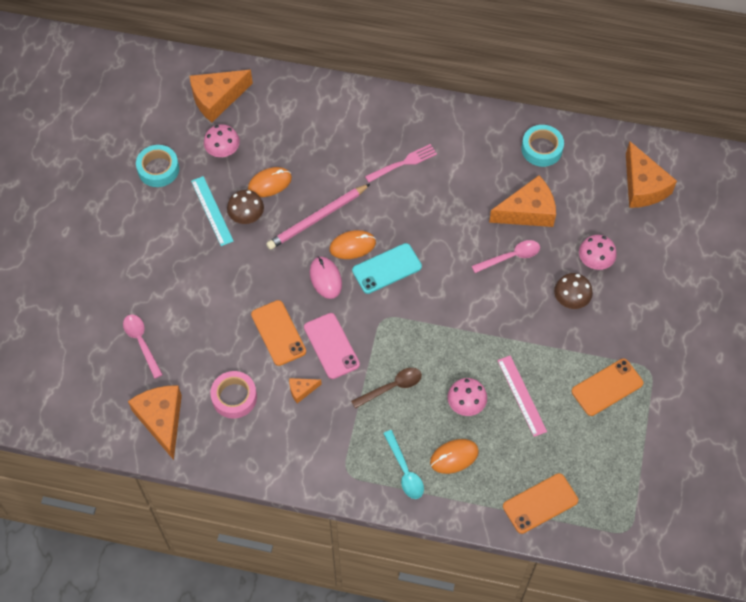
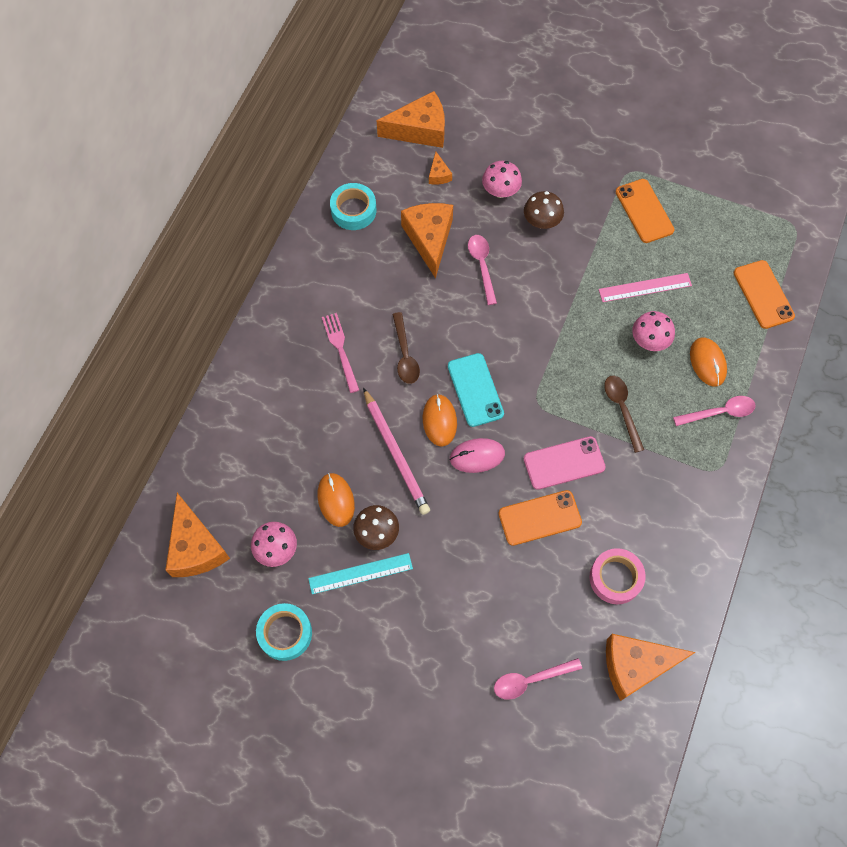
camera: 80 degrees left, 5 degrees up
(302, 390) = (615, 502): orange cheese -> orange cheese (438, 174)
(404, 470) = (719, 412): turquoise spoon -> pink spoon
(409, 211) = (405, 355): none -> brown spoon

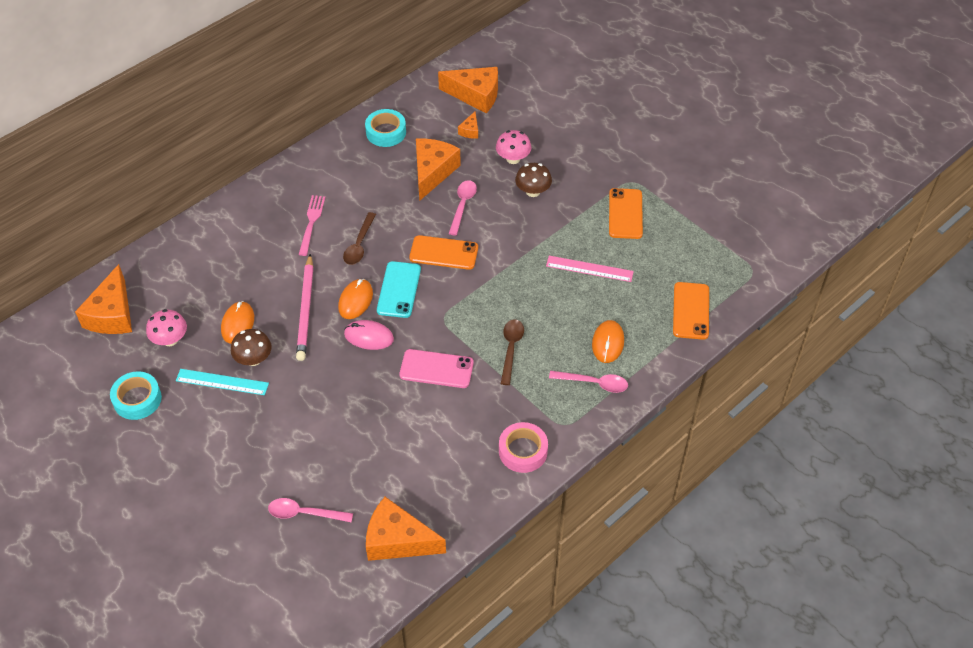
camera: 25 degrees right, 15 degrees down
(539, 518) = (390, 400): orange phone -> orange phone (444, 253)
(615, 578) = (424, 469): pink tape -> pink tape (523, 451)
(649, 340) = (567, 308): pink mushroom -> none

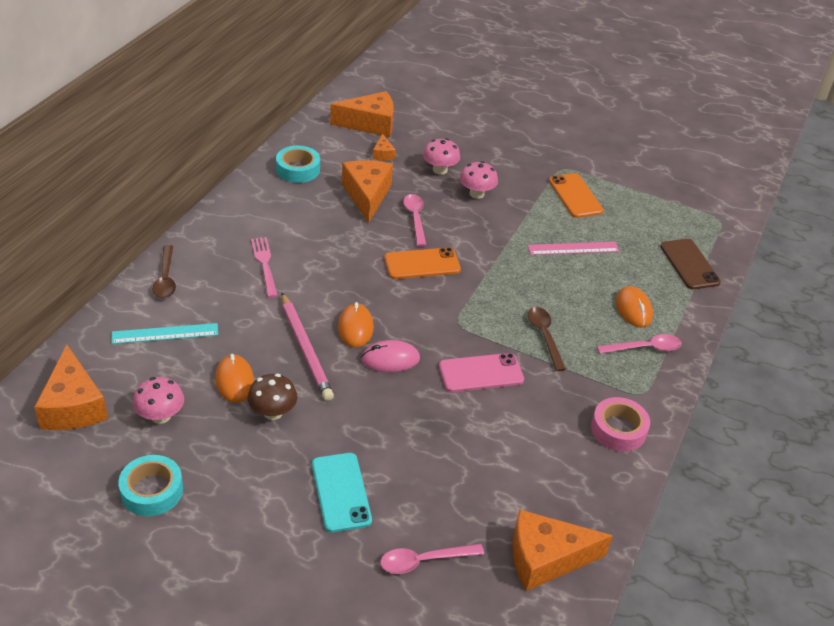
camera: 25 degrees left, 10 degrees down
(222, 382) = (248, 445): turquoise ruler -> turquoise ruler (165, 334)
(359, 245) = (329, 274): brown spoon -> brown spoon (165, 278)
(399, 290) = (396, 307): turquoise phone -> turquoise phone (341, 492)
(533, 191) = (476, 194): brown mushroom -> pink mushroom
(691, 311) = (689, 264): orange phone -> brown phone

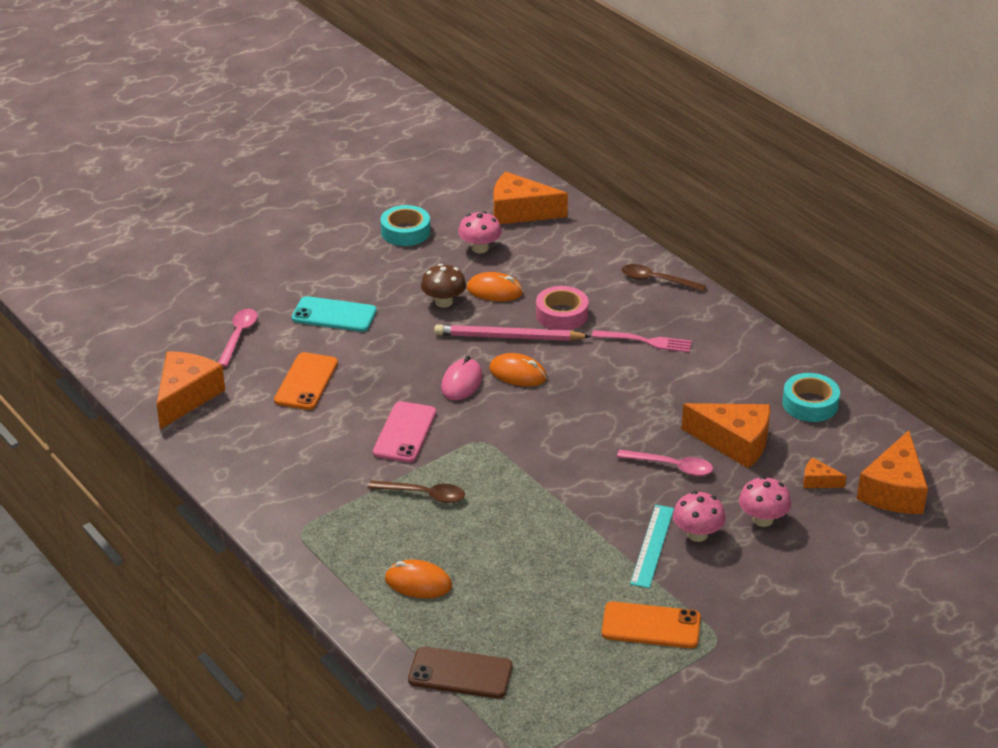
camera: 120 degrees right, 5 degrees down
(165, 334) = (578, 267): turquoise ruler -> turquoise ruler (652, 545)
(422, 264) = (588, 446): orange phone -> orange phone (306, 382)
(573, 248) = (548, 578): pink ruler -> none
(618, 429) = (272, 494): pink tape -> pink tape (561, 314)
(645, 348) = (356, 563): pink spoon -> none

